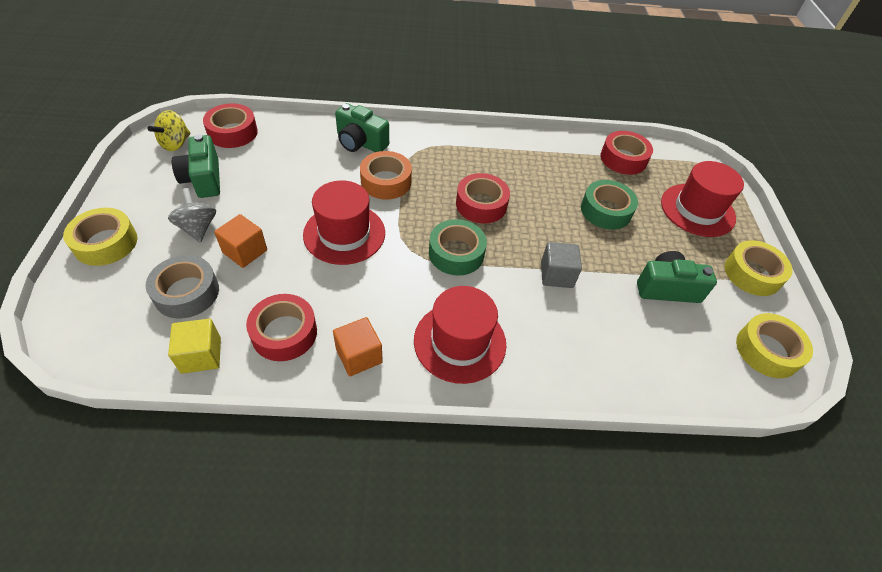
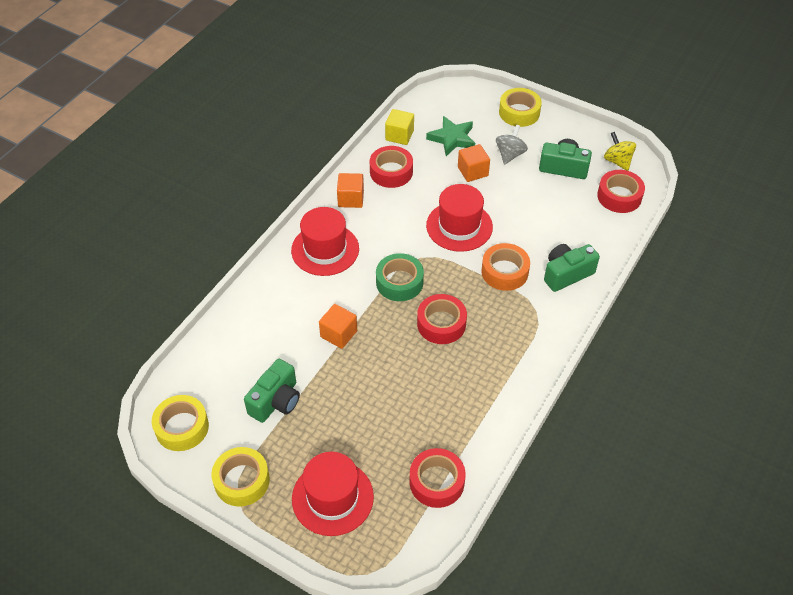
camera: 125 degrees right, 0 degrees up
(186, 293) = (452, 139): grey tape -> green star
(198, 228) = (510, 154): grey spinning top -> grey spinning top turned 75 degrees counterclockwise
(556, 275) = (338, 334): grey cube -> orange cube
(606, 211) = (379, 414): green tape -> none

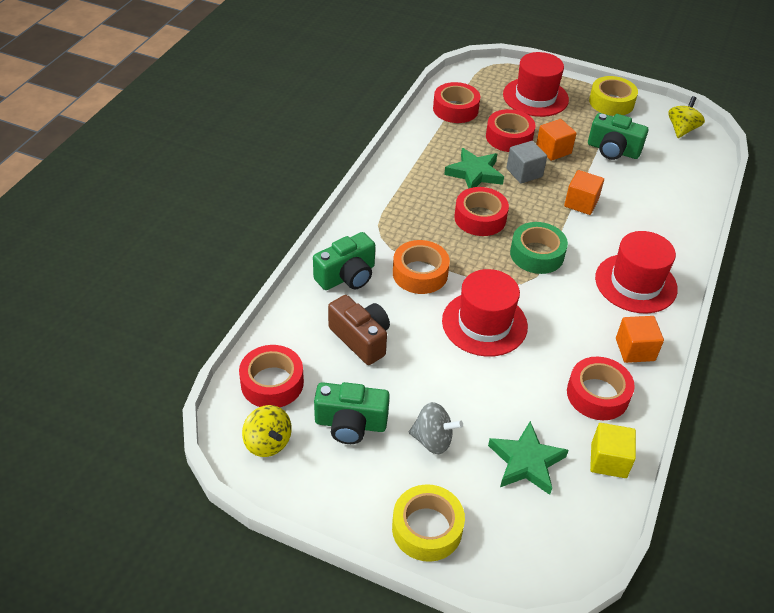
camera: 170 degrees right, 5 degrees down
(182, 427) = (681, 129): yellow tape -> yellow spinning top
(276, 401) = (613, 150): green camera -> green camera turned 90 degrees counterclockwise
(383, 376) = (524, 172): none -> grey cube
(385, 429) = (509, 137): none -> red tape
(435, 379) = (474, 173): none -> green star
(472, 171) = (483, 405): orange cube -> orange cube (553, 150)
(510, 154) = (433, 440): grey spinning top -> grey spinning top turned 90 degrees counterclockwise
(555, 222) = (361, 339): none -> brown camera

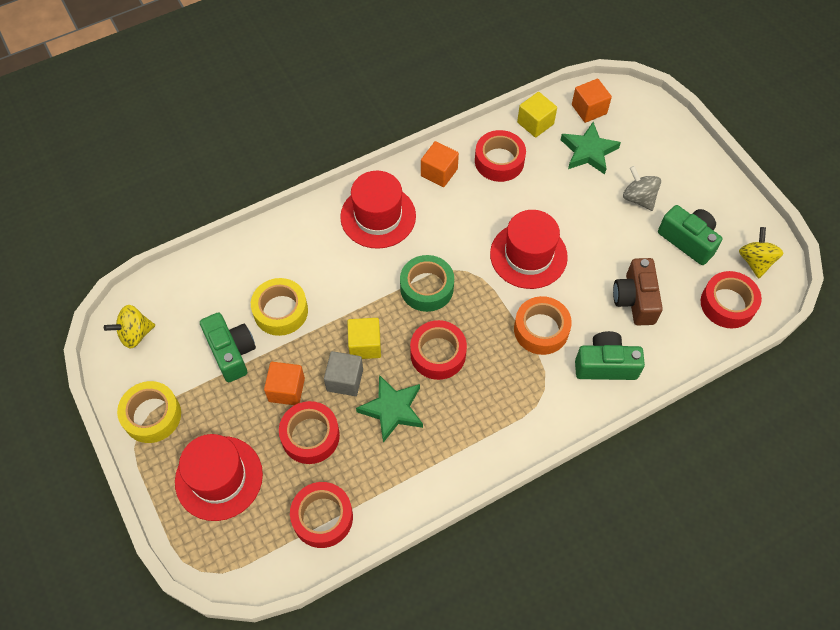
camera: 140 degrees left, 15 degrees up
(427, 528) = (683, 153): yellow tape -> yellow tape (280, 311)
(535, 197) = (365, 345): none -> yellow cube
(581, 203) = (332, 313): orange cube -> orange cube (589, 109)

